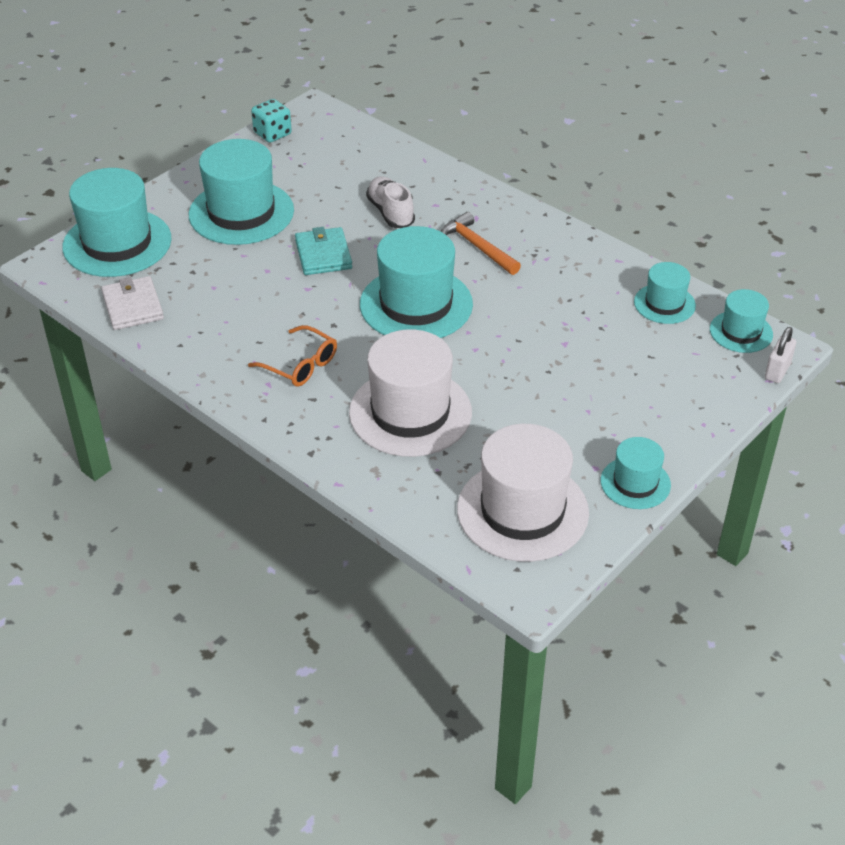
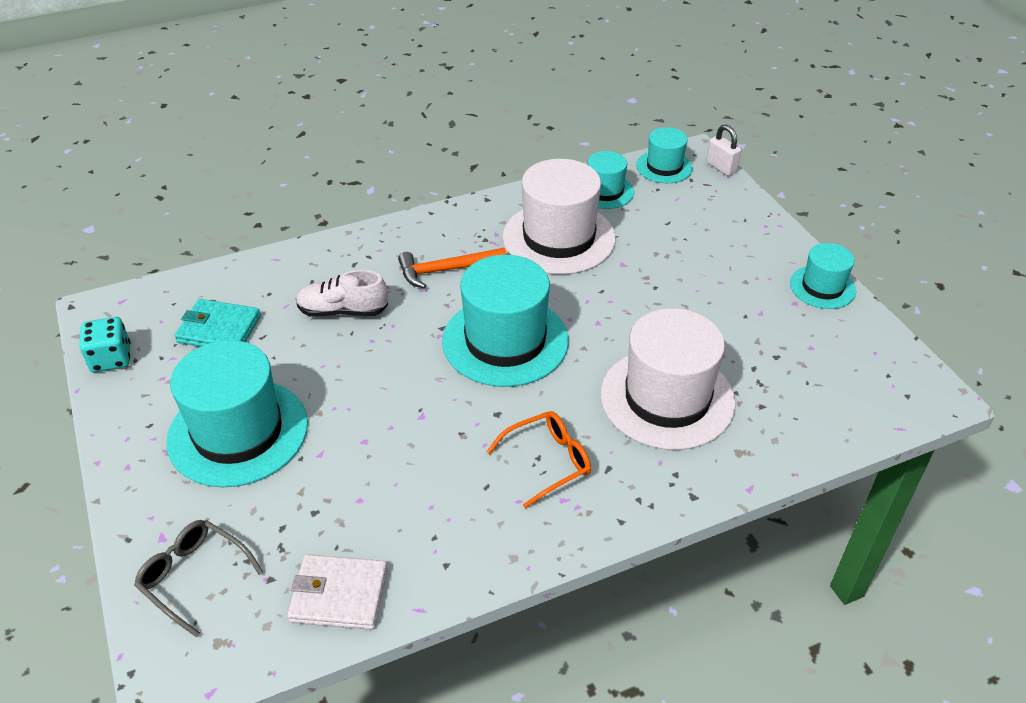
camera: 65 degrees left, 0 degrees up
(117, 243) = (194, 577): turquoise hat -> grey glasses
(323, 254) = (373, 385): turquoise wallet -> turquoise wallet (219, 329)
(522, 511) = (834, 366): white hat -> white hat (559, 238)

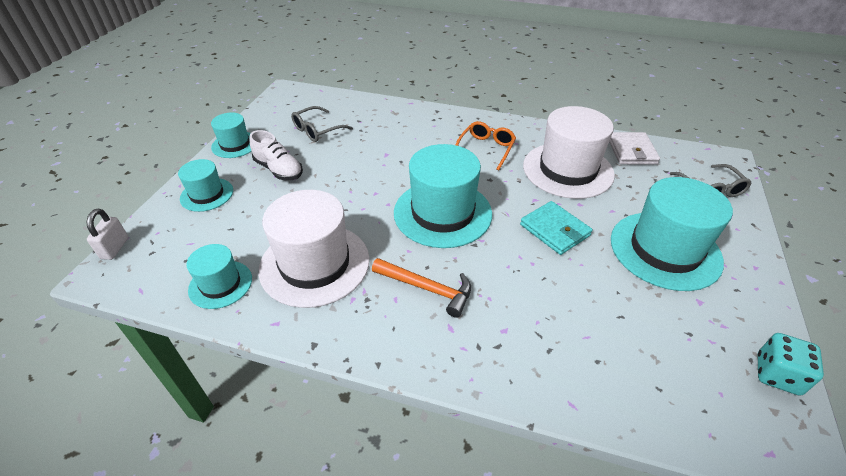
camera: 140 degrees left, 0 degrees up
(219, 329) = (660, 347): turquoise wallet -> turquoise wallet (554, 230)
(339, 595) = (631, 151): white wallet -> white wallet turned 45 degrees clockwise
(343, 311) = (539, 301): white shoe -> white shoe (279, 170)
(548, 461) = (486, 149): orange glasses -> orange glasses turned 105 degrees clockwise
(664, 167) = (143, 277): turquoise hat -> turquoise hat (207, 194)
(667, 398) = (395, 143): white hat -> white hat (567, 170)
(780, 358) = (317, 130): none -> grey glasses

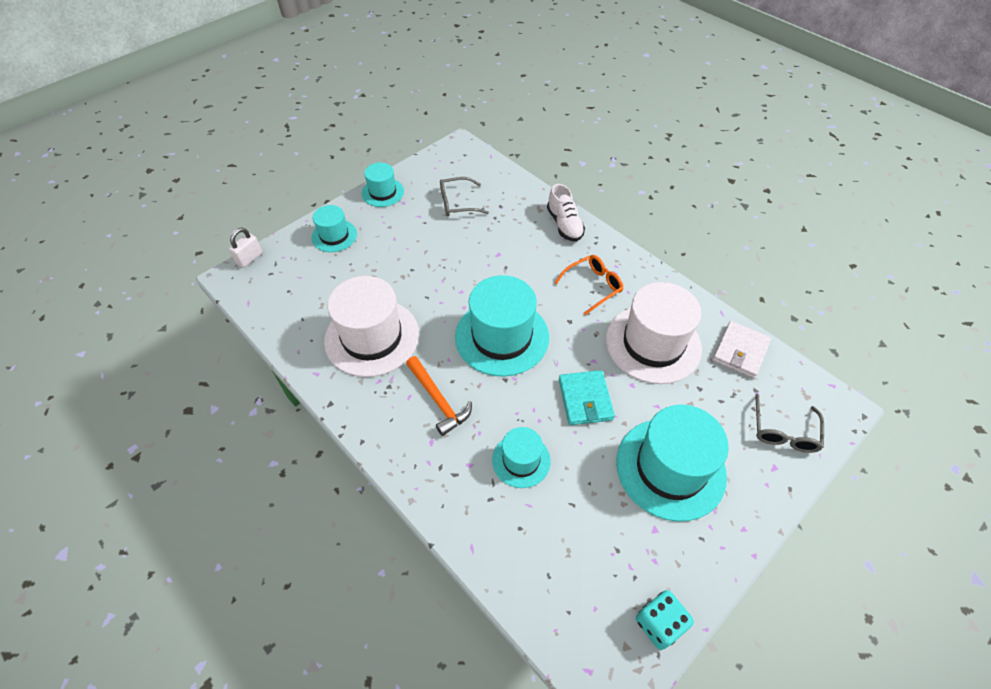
camera: 30 degrees right, 10 degrees up
(220, 284) = (299, 323): turquoise hat -> turquoise hat (521, 460)
(279, 170) = (400, 234): white shoe -> white shoe (564, 224)

